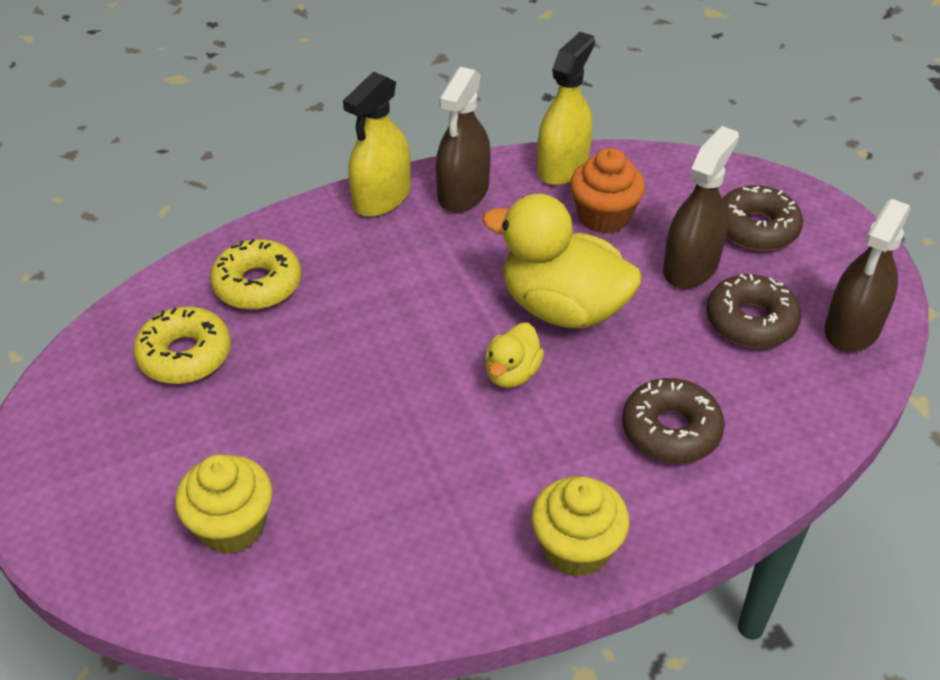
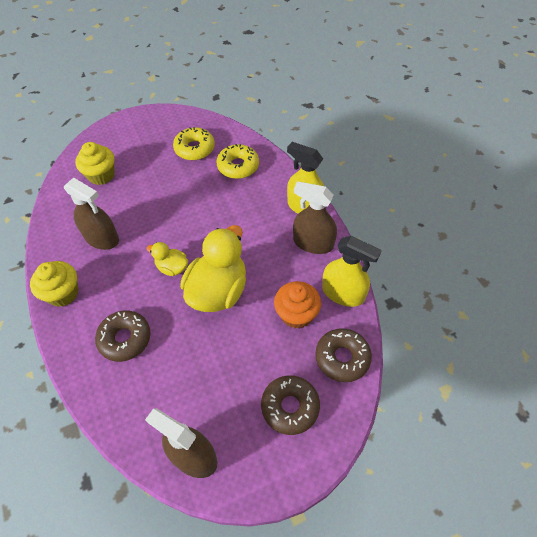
camera: 90 degrees right, 10 degrees up
(690, 266) = (252, 361): brown spray bottle -> brown spray bottle (102, 238)
(750, 321) = (202, 391): brown donut -> brown donut (342, 358)

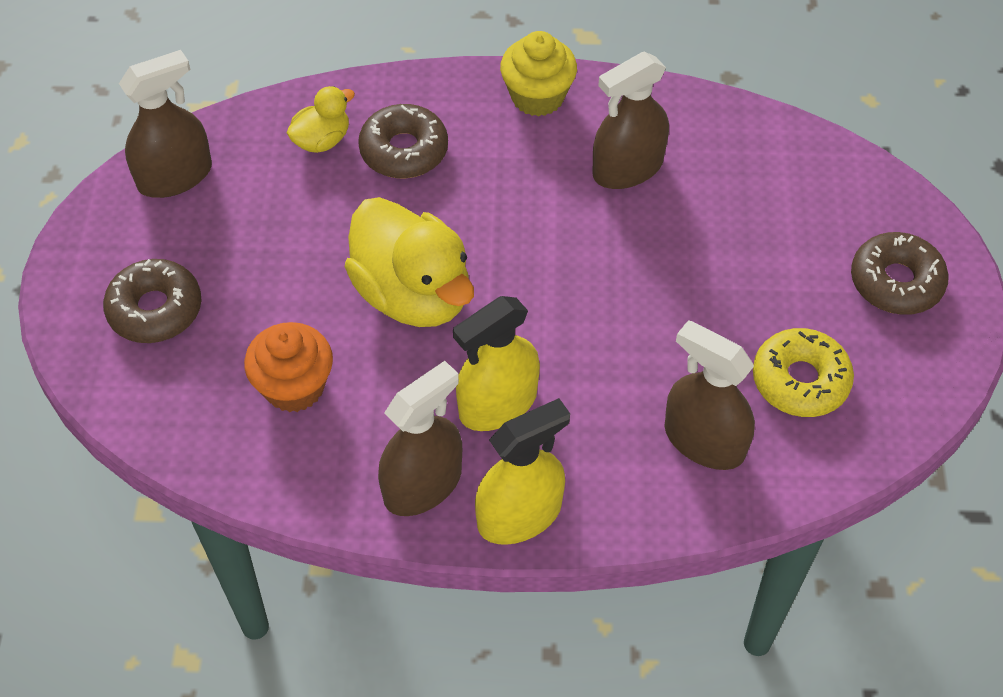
camera: 115 degrees right, 0 degrees up
(101, 175) = (794, 203): yellow cupcake -> none
(172, 268) = (502, 246): yellow duck -> yellow duck (322, 140)
(238, 166) = (704, 441): yellow donut -> brown spray bottle
(342, 358) = (176, 414): brown donut -> brown donut (896, 282)
(343, 293) = (286, 478): yellow spray bottle -> yellow spray bottle (498, 403)

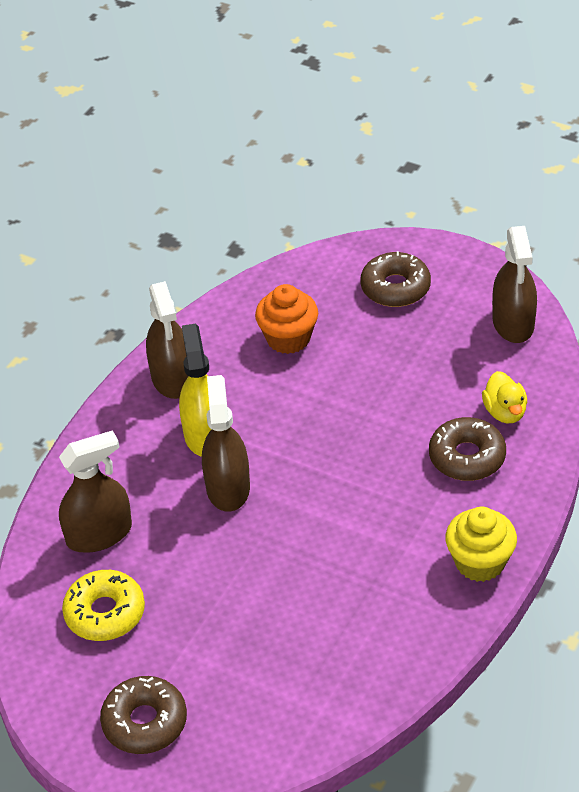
camera: 120 degrees right, 10 degrees down
(413, 294) = (325, 420): yellow duck -> none
(519, 515) = (117, 417): yellow spray bottle -> none
(627, 168) = (367, 592): brown spray bottle -> brown spray bottle (228, 487)

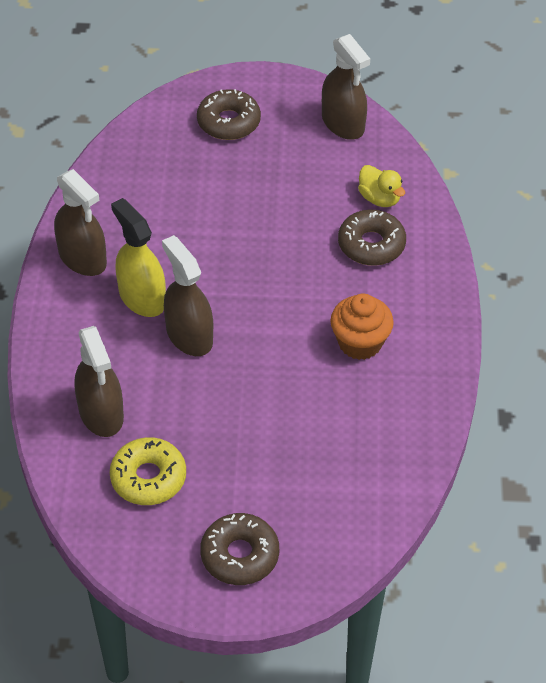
camera: 30 degrees left, 5 degrees up
(99, 534) = (101, 413): brown spray bottle -> brown spray bottle turned 120 degrees clockwise
(288, 338) = (163, 192): orange cupcake -> orange cupcake (360, 343)
(480, 562) = (431, 326): yellow cupcake -> none

